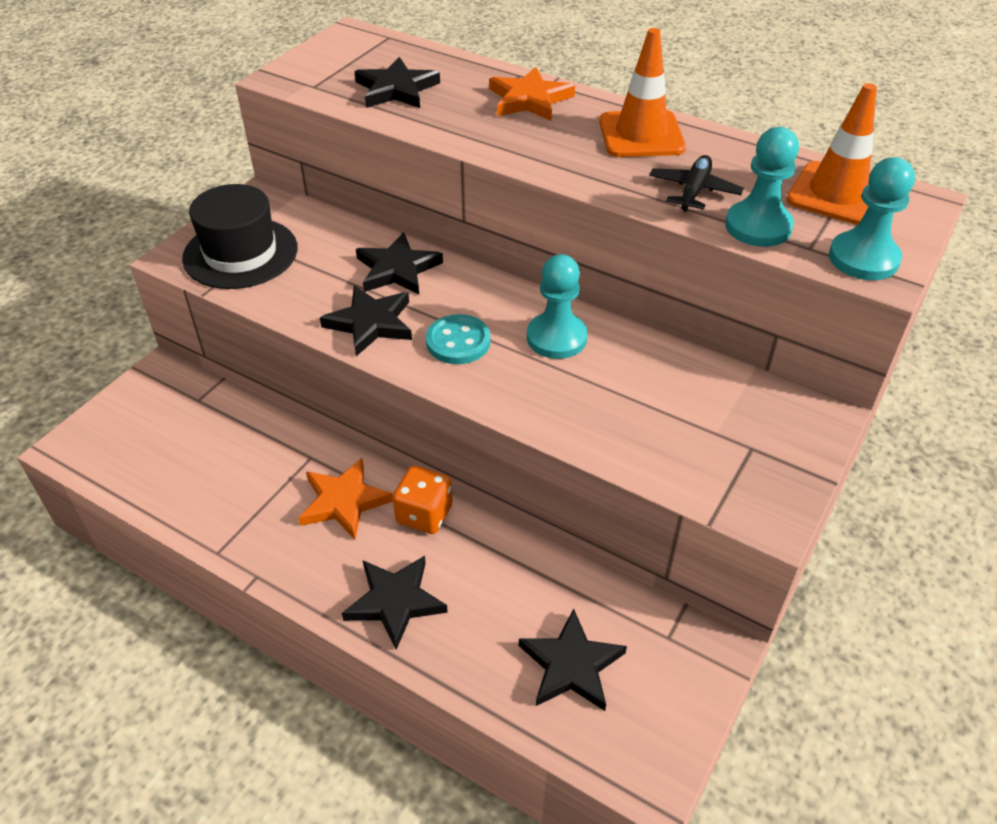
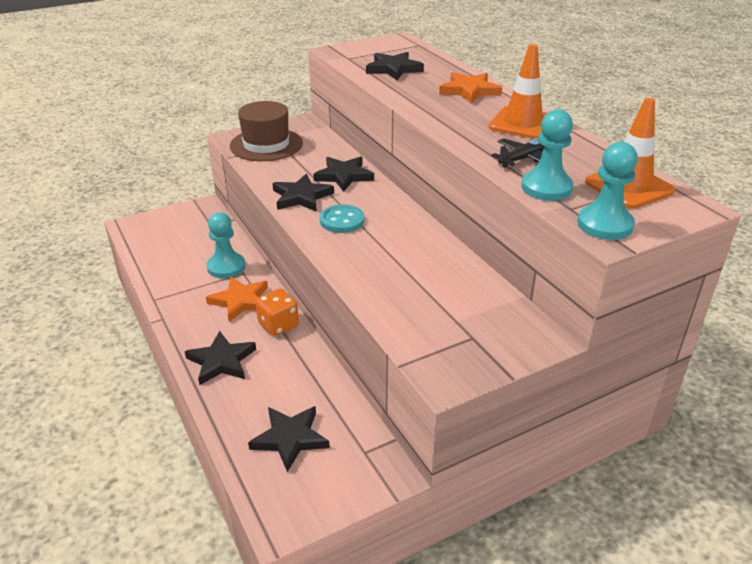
camera: 30 degrees right, 10 degrees down
(240, 253) = (266, 144): black hat -> brown hat
(556, 338) = (404, 237): turquoise pawn -> turquoise pawn (226, 267)

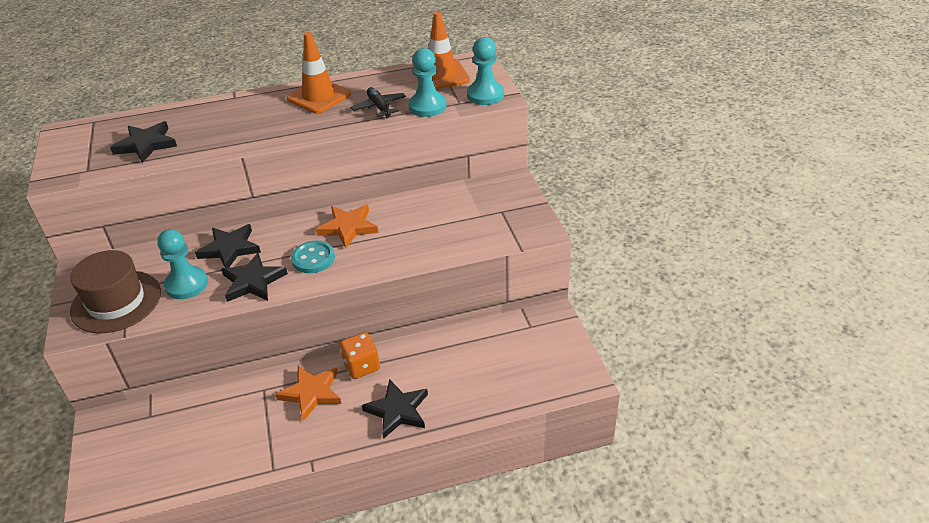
camera: 75 degrees left, 5 degrees up
(226, 267) = (245, 403): turquoise pawn -> turquoise pawn (186, 284)
(290, 438) = (506, 368): black star -> none
(469, 91) = (235, 110): orange star -> orange star (348, 227)

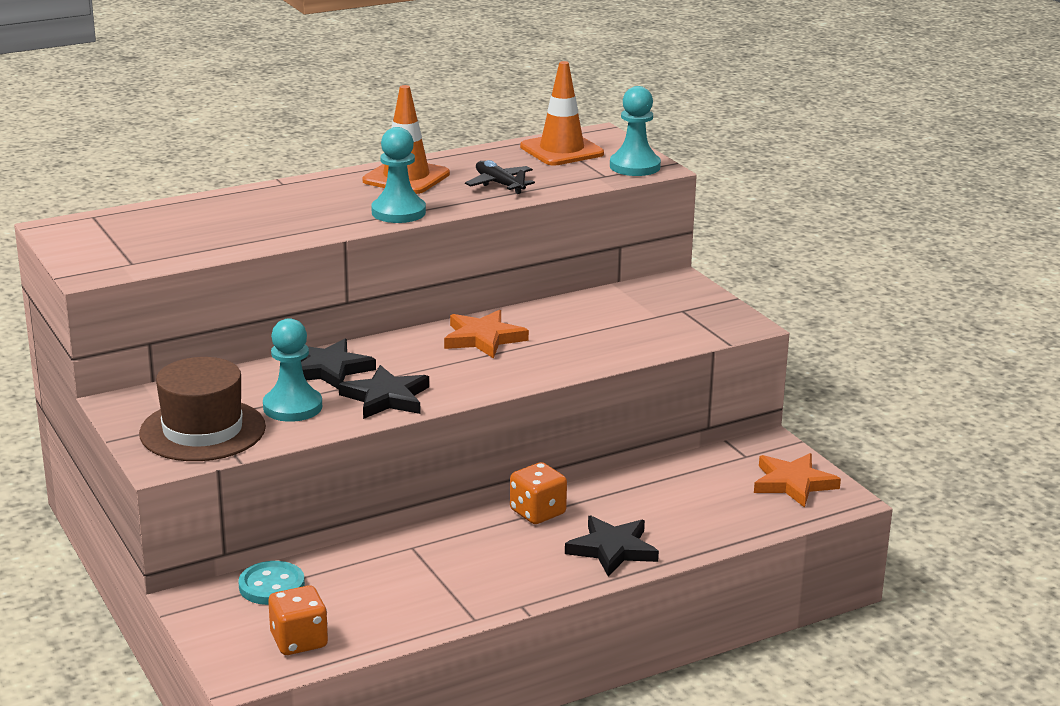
camera: 15 degrees left, 15 degrees down
(146, 144) = (196, 234): black star -> none
(146, 474) = (299, 641): none -> orange dice
(311, 393) = (483, 544): orange star -> orange star (793, 483)
(313, 258) = (455, 370): turquoise button -> turquoise button (271, 586)
(427, 106) = (565, 180): turquoise pawn -> turquoise pawn (398, 212)

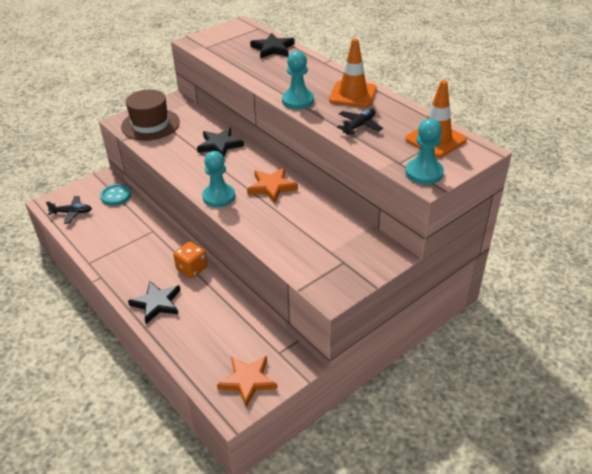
camera: 80 degrees right, 15 degrees up
(292, 407) = (177, 143): turquoise pawn -> turquoise pawn (219, 197)
(299, 641) = (72, 213): orange dice -> black plane
(386, 398) = (192, 167): black star -> black star (273, 48)

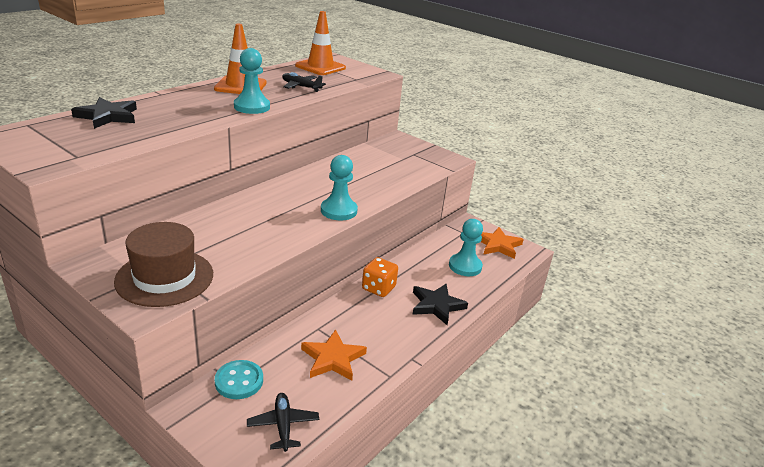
camera: 105 degrees left, 10 degrees down
(219, 145) = (231, 216): black star -> none
(271, 187) = (316, 183): orange star -> orange star (333, 359)
(424, 173) = (368, 73): turquoise pawn -> turquoise pawn (465, 266)

